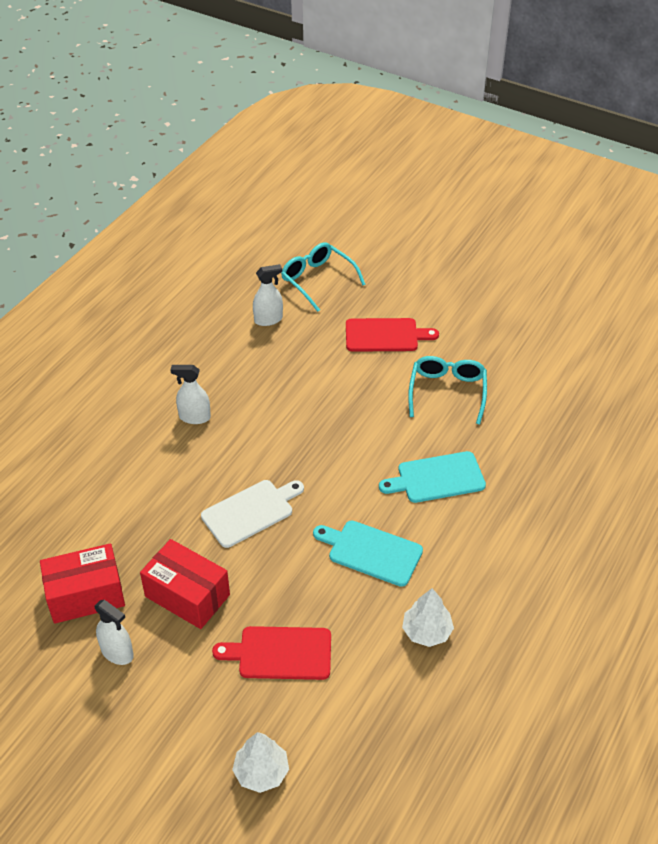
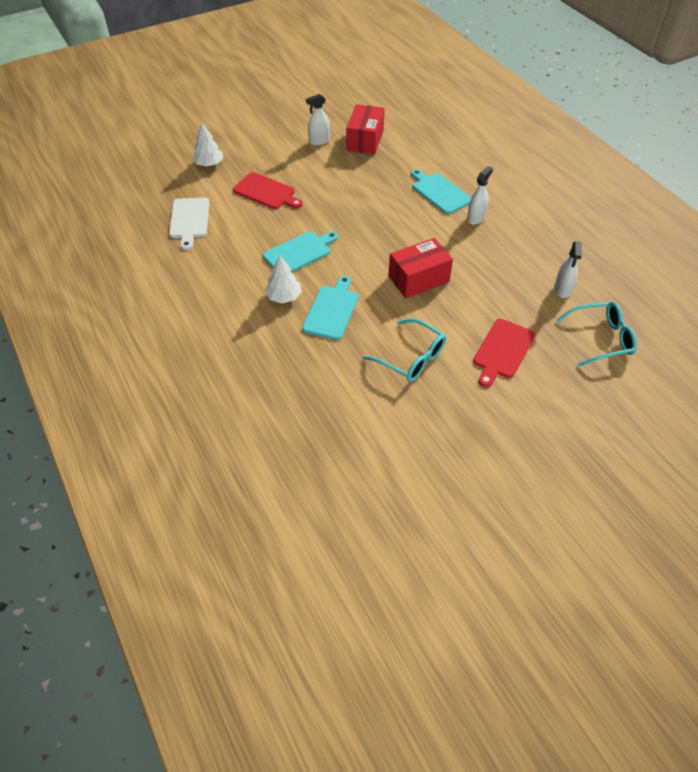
camera: 120 degrees right, 5 degrees up
(163, 466) = (440, 192): none -> turquoise cutting board
(187, 595) = (333, 173): red box -> red box (418, 279)
(250, 512) = (373, 215): white cutting board -> white cutting board (189, 220)
(280, 653) = (266, 192): red cutting board -> red cutting board turned 90 degrees clockwise
(426, 631) = (224, 251): white tree -> white tree (284, 297)

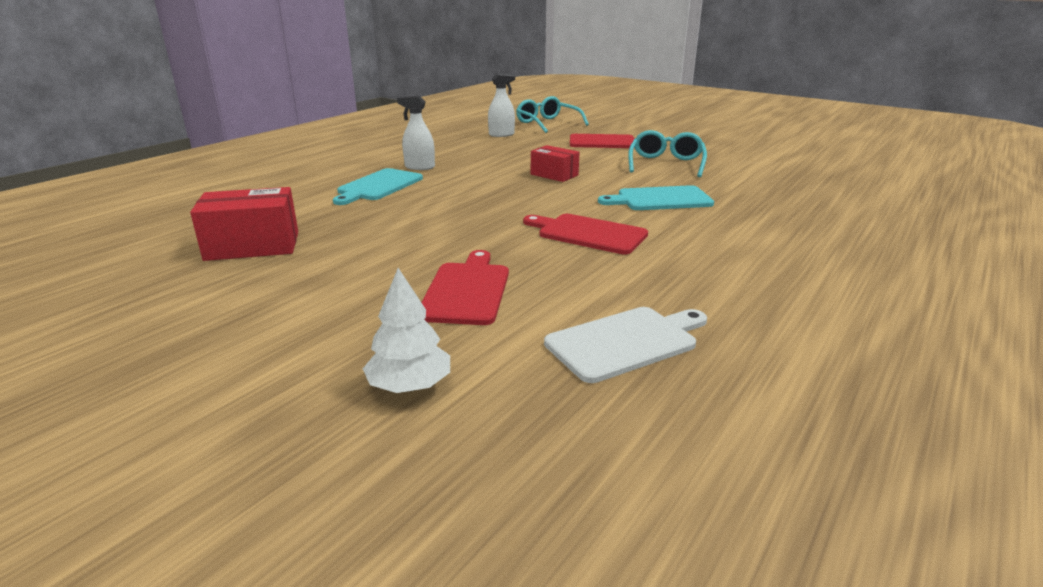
camera: 115 degrees left, 25 degrees down
(284, 297) = (680, 225): white tree -> none
(299, 253) = (588, 233): turquoise cutting board -> red cutting board
(319, 141) = (263, 282): white spray bottle -> none
(418, 279) = (554, 175): red box -> red box, size x0.64

